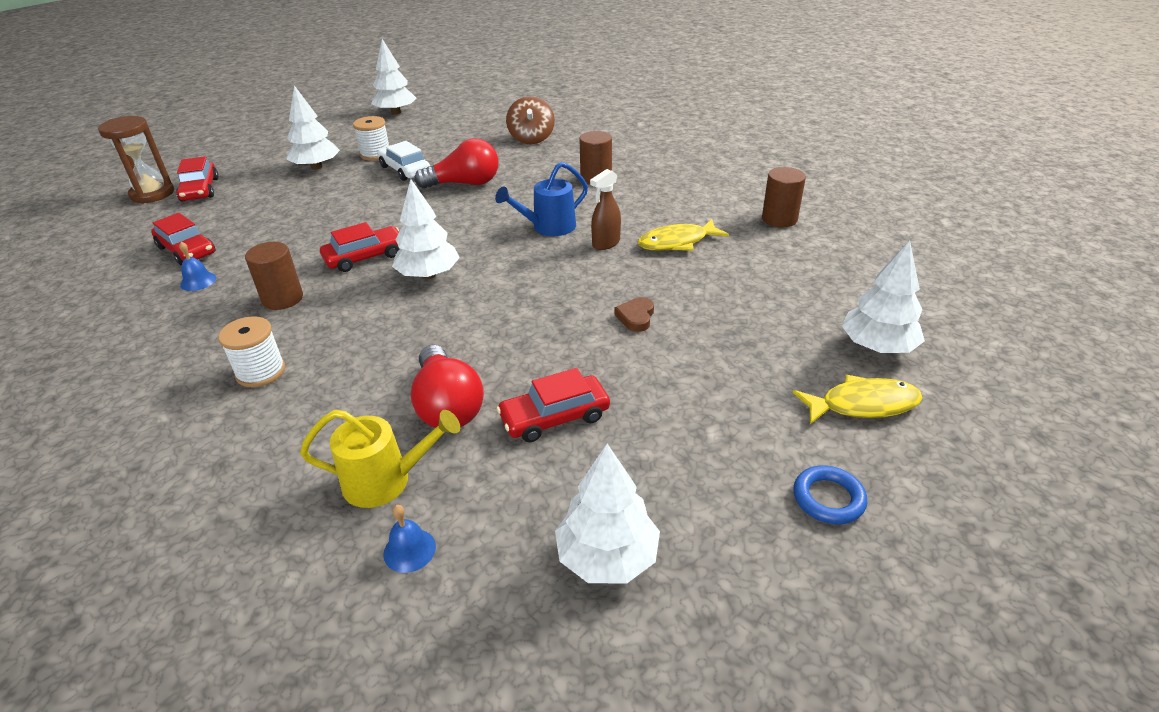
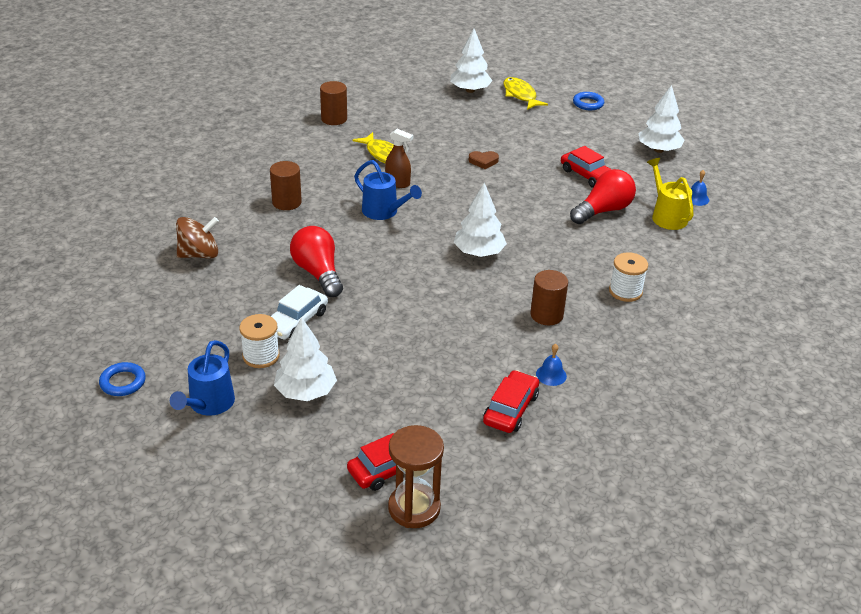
camera: 110 degrees left, 0 degrees up
(343, 135) = (208, 405): none -> blue watering can
(365, 257) = (469, 292): red car -> none
(396, 112) = (123, 382): white tree -> blue ring

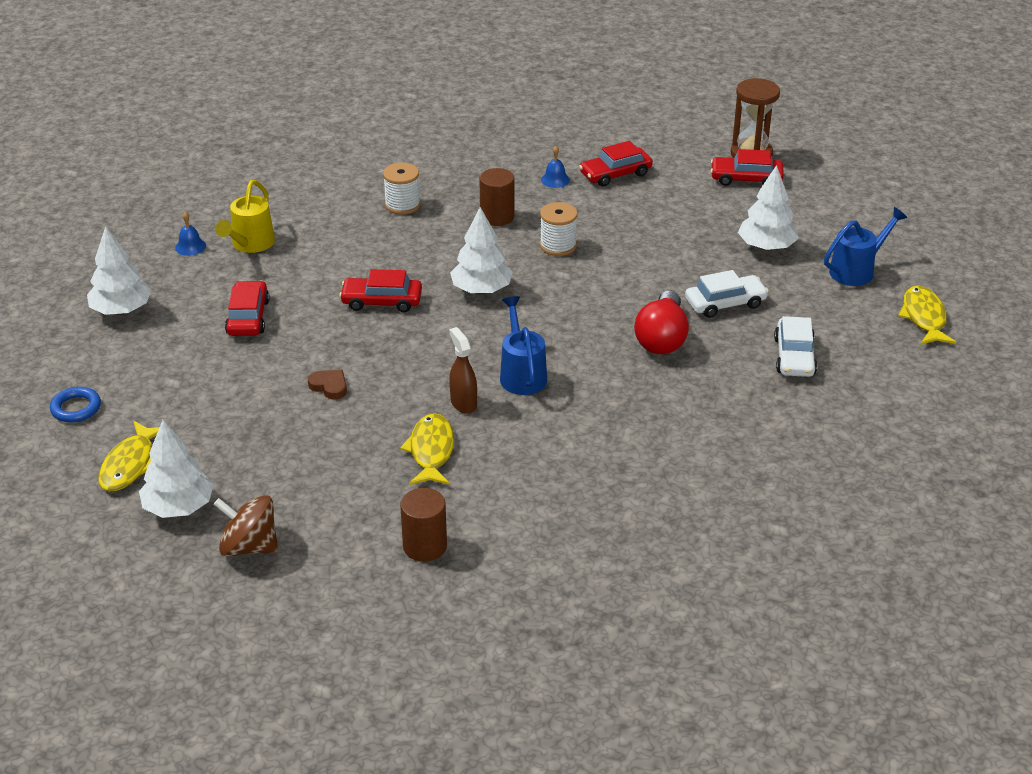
camera: 140 degrees left, 0 degrees up
(123, 382) = (924, 317): blue ring -> yellow fish
(199, 254) = (771, 413): brown spinning top -> brown spinning top (249, 546)
(210, 301) = (794, 356): none -> white car
(261, 356) = (783, 288): white spool -> white spool (558, 246)
(286, 202) = (618, 436): brown cylinder -> none
(529, 217) = (382, 301): none -> red car
(603, 211) = (299, 275): red light bulb -> none

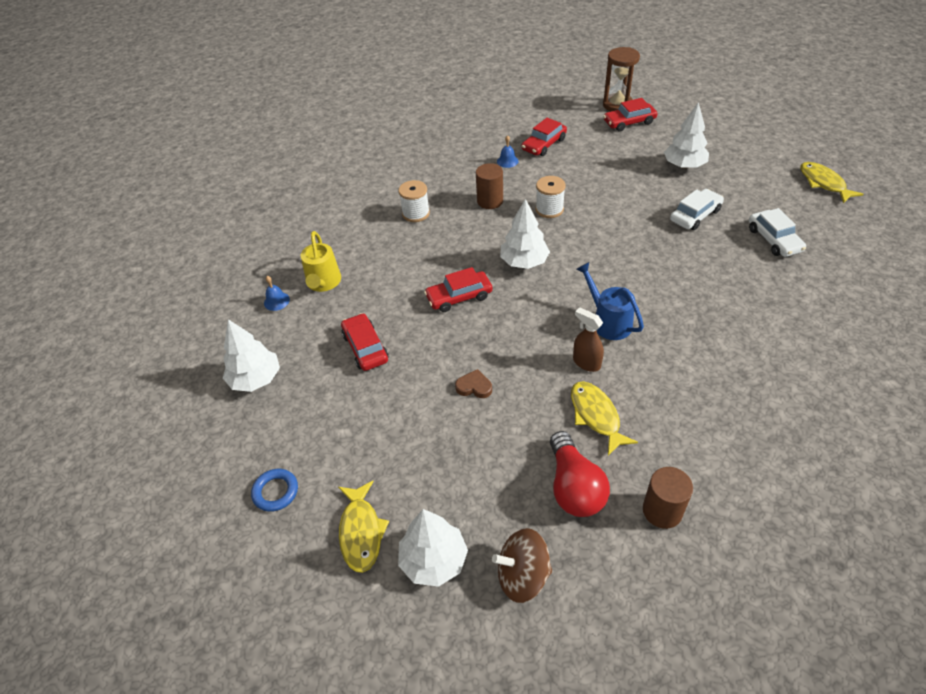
camera: 20 degrees left, 10 degrees up
(662, 338) = (678, 256): red light bulb -> red light bulb (574, 487)
(857, 270) = (753, 164): blue watering can -> none

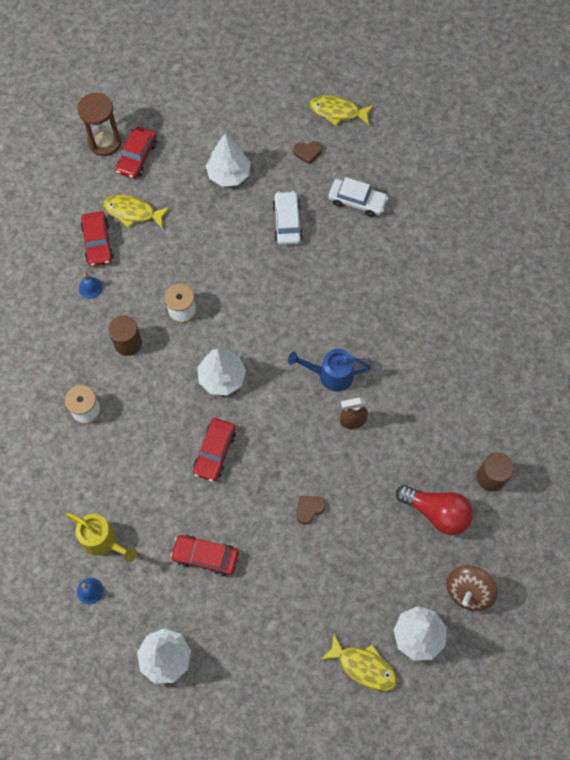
camera: 55 degrees left, 20 degrees up
(275, 492) = (286, 703): blue ring -> none
(596, 416) = (398, 453): yellow fish -> yellow fish (132, 212)
(765, 190) = (307, 153): none -> brown heart

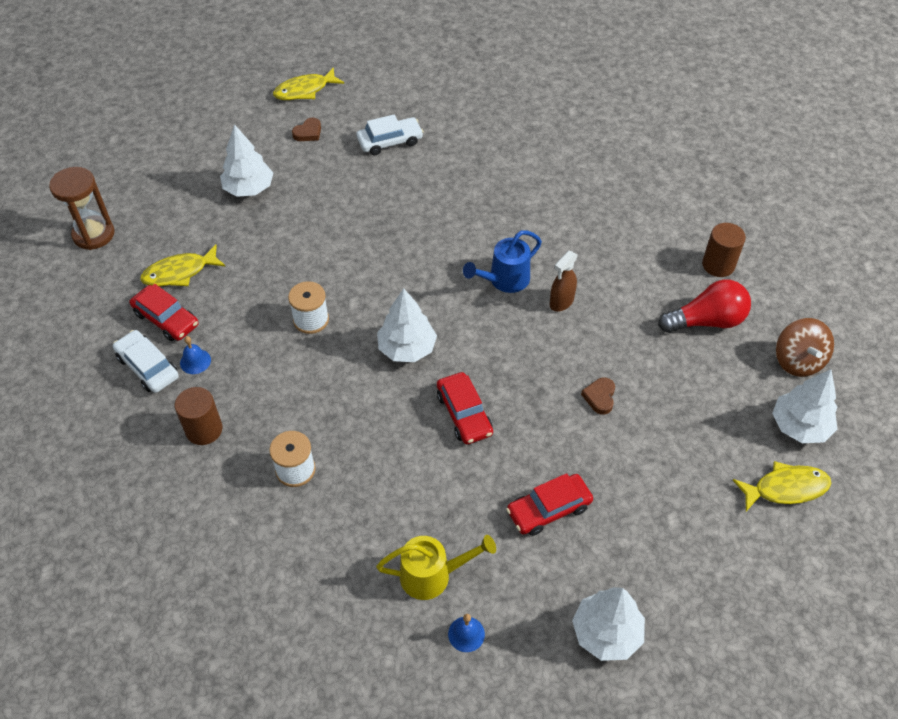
camera: 40 degrees left, 15 degrees down
(128, 343) = (283, 382): brown cylinder -> brown cylinder (204, 429)
(137, 157) = (141, 227): red car -> none
(287, 222) = (342, 192): white car -> white car (148, 367)

